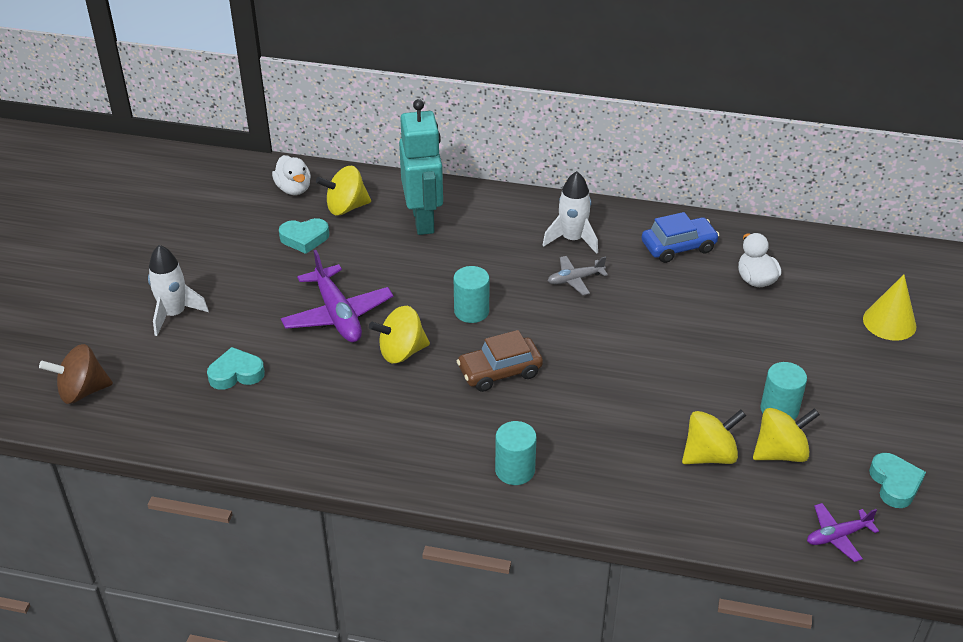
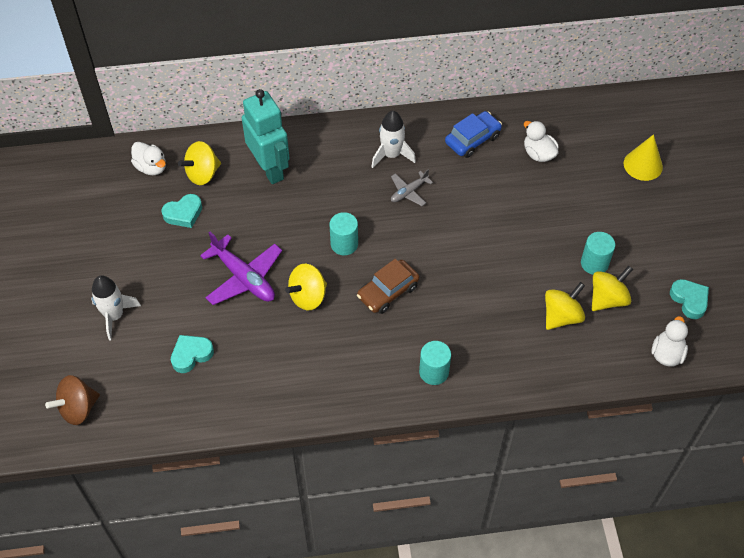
camera: 20 degrees left, 15 degrees up
(837, 536) = (667, 354): purple plane -> white duck

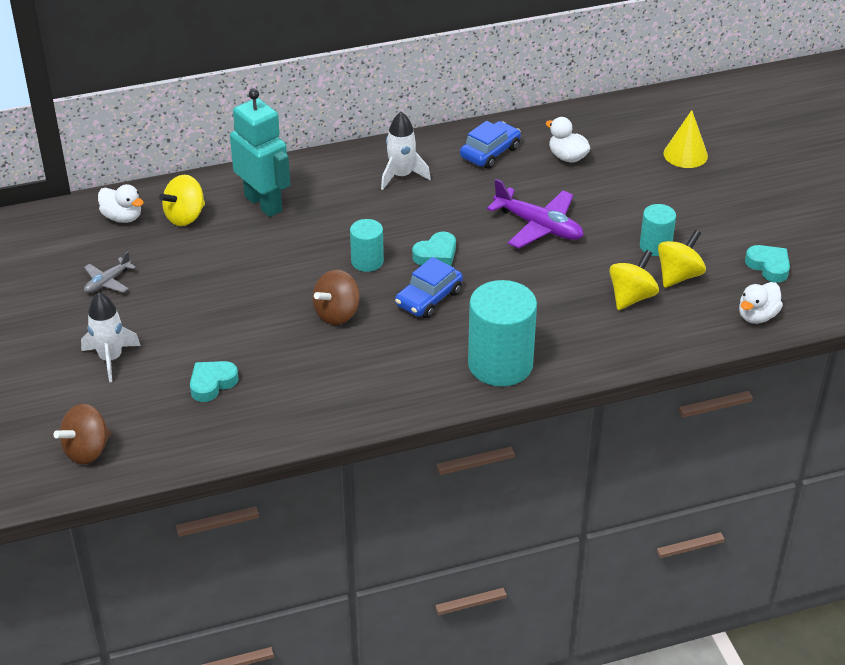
camera: 10 degrees left, 15 degrees down
(183, 213) = (171, 255): turquoise heart -> turquoise heart (436, 254)
(244, 277) = (257, 305): purple plane -> purple plane (539, 226)
(308, 296) = (337, 314): yellow spinning top -> brown spinning top
(388, 291) = (428, 298): brown car -> blue car
(409, 192) = (430, 206): grey plane -> grey plane (107, 282)
(434, 372) = (500, 364): turquoise cylinder -> turquoise cylinder, size x1.86
(667, 354) = (757, 316): white duck -> white duck turned 150 degrees counterclockwise

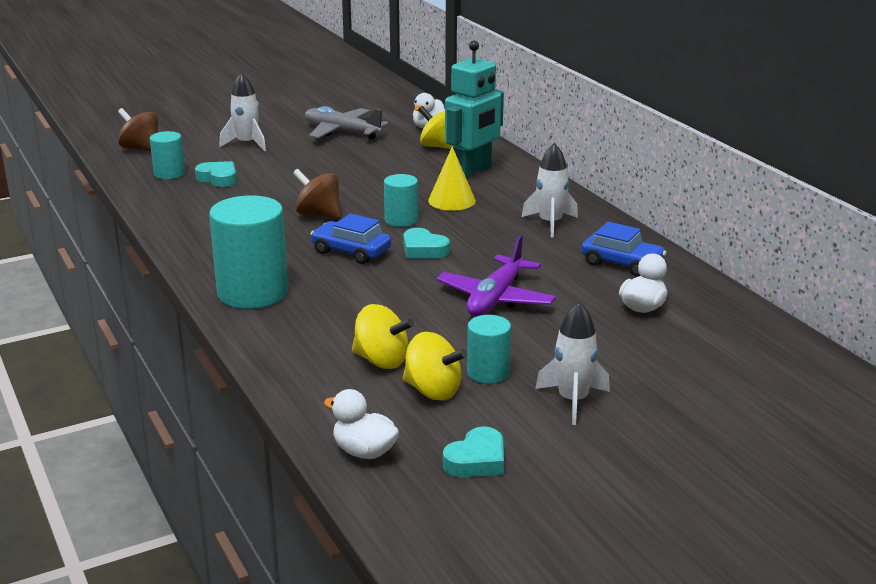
camera: 80 degrees right, 15 degrees down
(107, 282) = (342, 132): grey plane -> grey plane, size x1.81
(181, 424) = (169, 174): none -> turquoise cylinder
(685, 154) = (705, 388): yellow cone -> yellow cone (451, 200)
(697, 213) = (572, 401): none -> white rocket

